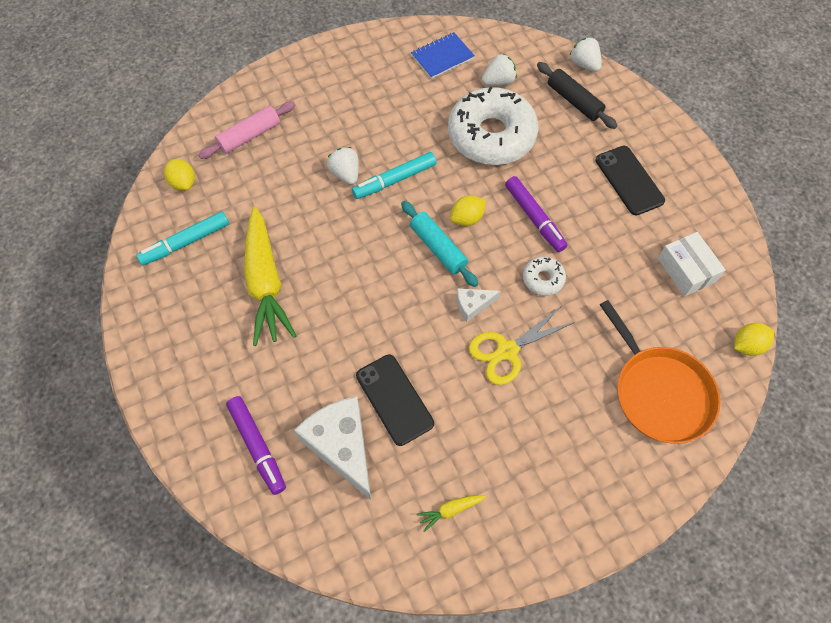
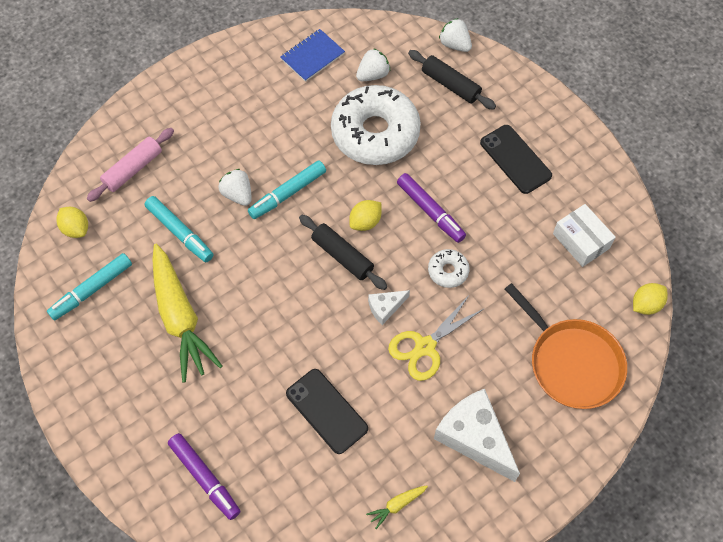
camera: 10 degrees left, 0 degrees up
(282, 201) = (180, 232): none -> turquoise marker
(342, 446) = (285, 464): white cheese -> white cheese (474, 437)
(438, 248) = (342, 256): turquoise rolling pin -> black rolling pin

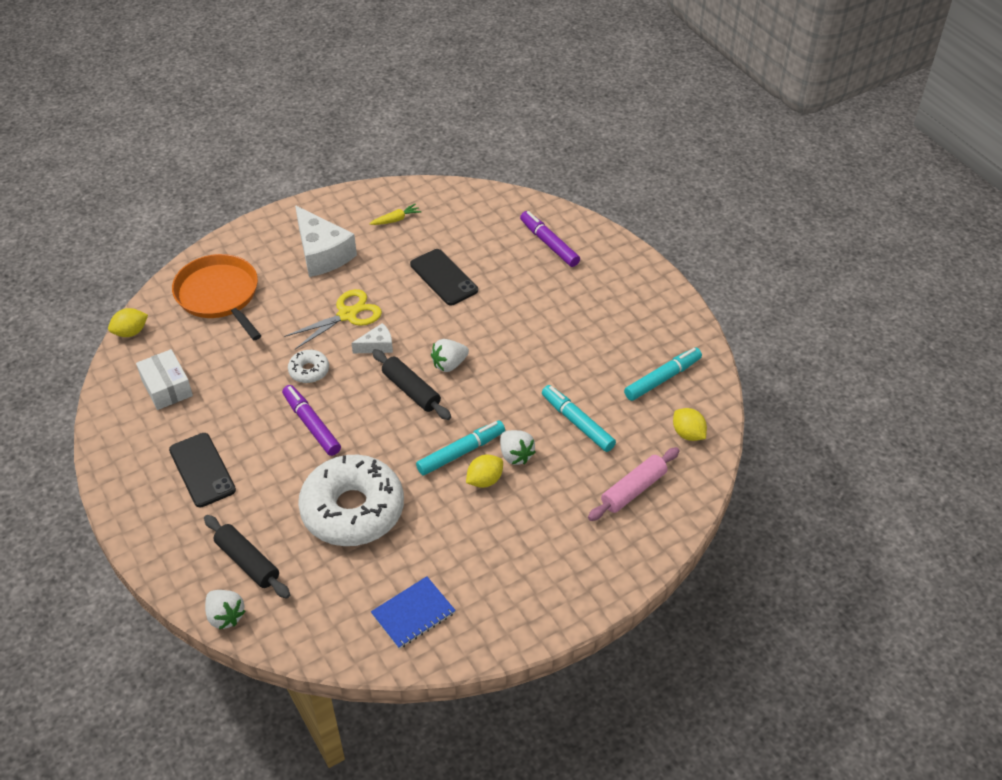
camera: 175 degrees left, 15 degrees down
(180, 318) = (574, 350): yellow carrot -> none
(365, 222) = (382, 419): yellow lemon -> yellow lemon (484, 480)
(373, 75) = (340, 582): white strawberry -> white strawberry (449, 364)

